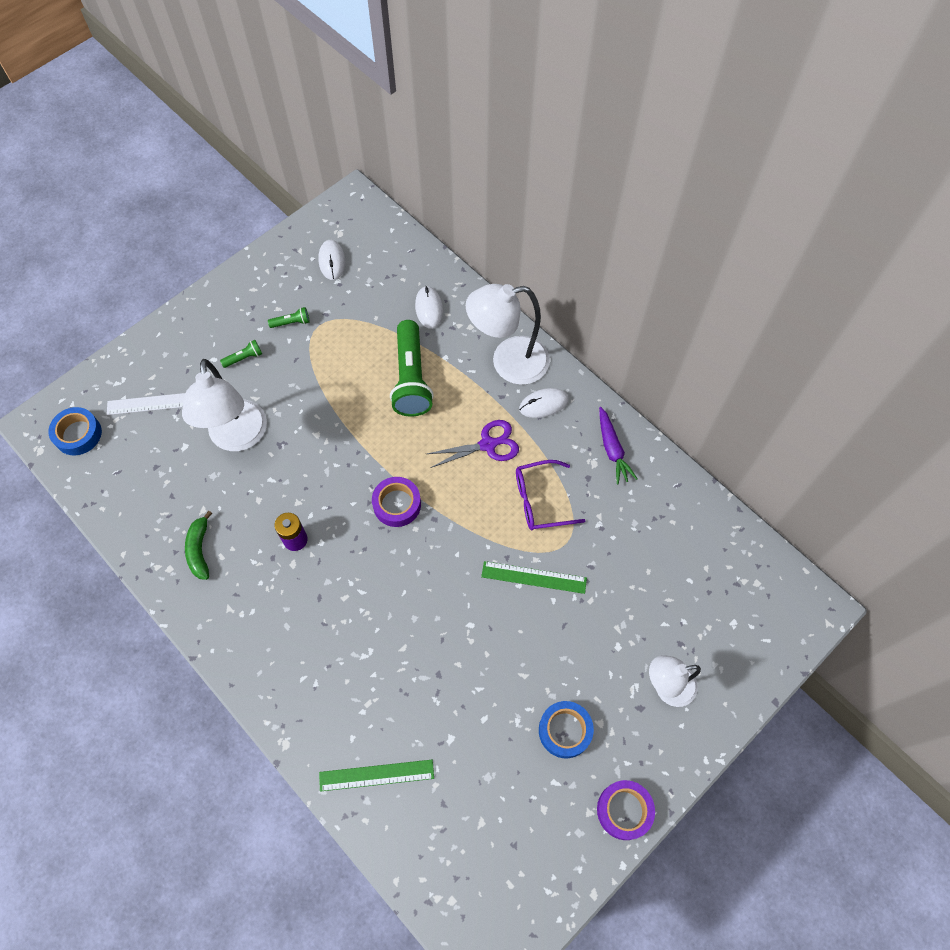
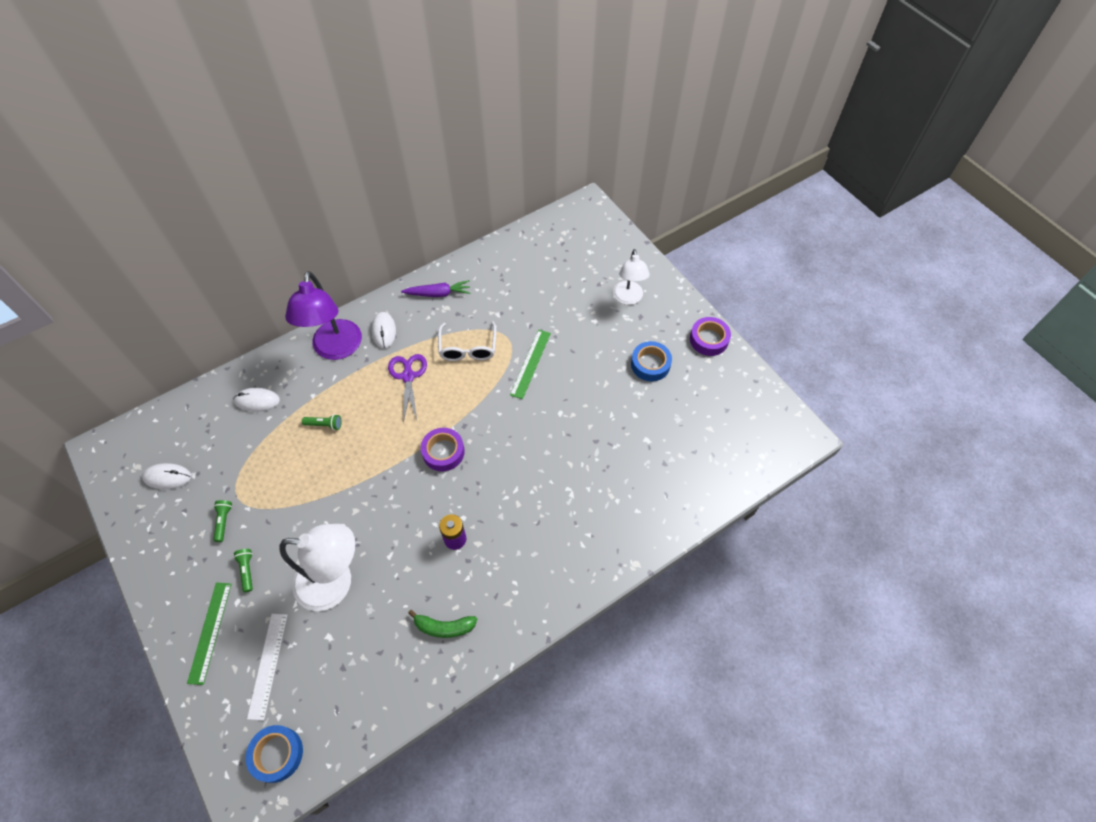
camera: 80 degrees left, 5 degrees down
(376, 775) = (668, 496): green ruler -> green ruler (210, 632)
(411, 378) = (324, 425): green flashlight -> green flashlight, size x0.41
(508, 363) = (336, 349): white lamp -> purple lamp
(540, 500) = (468, 348): purple glasses -> white glasses

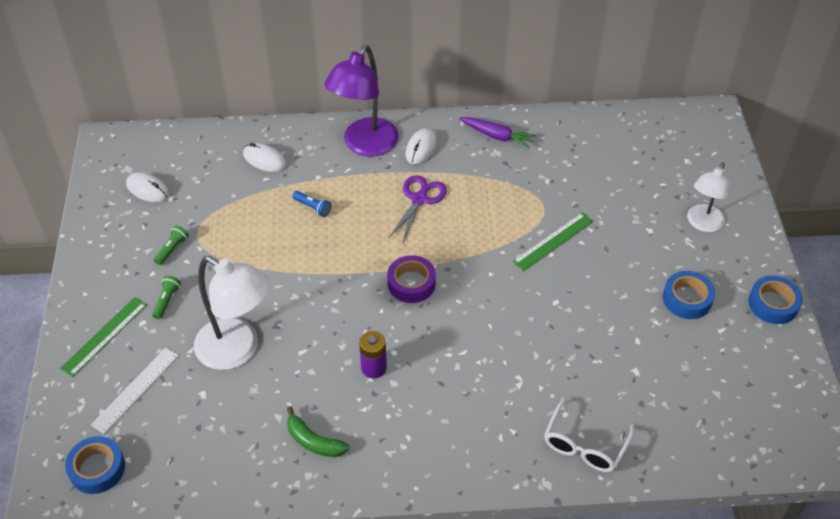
camera: 30 degrees right, 10 degrees down
(324, 425) = (313, 207): green flashlight -> blue flashlight
(468, 348) = (496, 199): white glasses -> white glasses (585, 445)
(709, 339) = (773, 304): purple tape -> blue tape

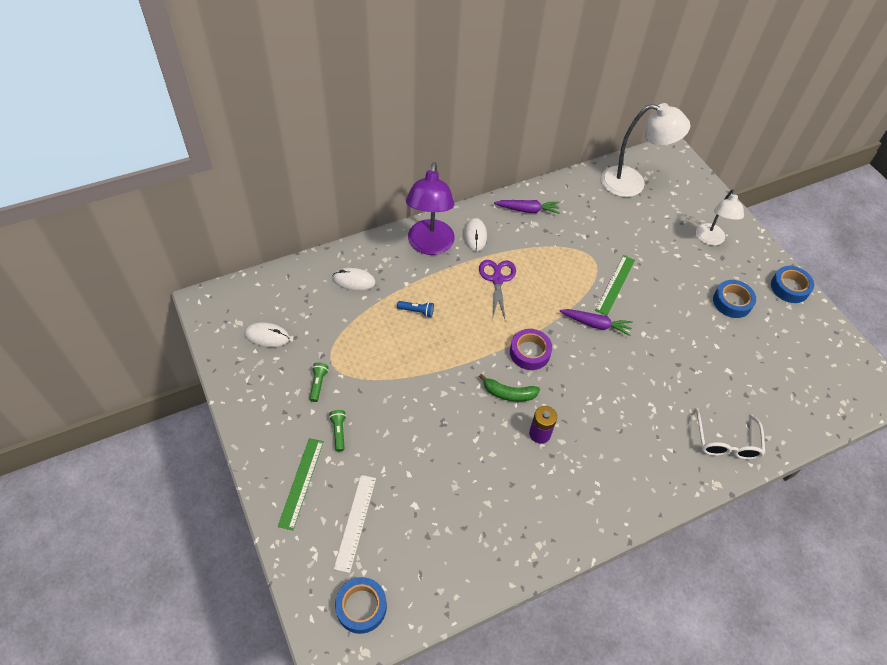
camera: 25 degrees left, 5 degrees up
(237, 350) = (423, 456): white lamp -> white lamp (632, 183)
(313, 441) = (527, 514): green banana -> green banana (508, 393)
(504, 276) = (595, 324): none -> purple carrot

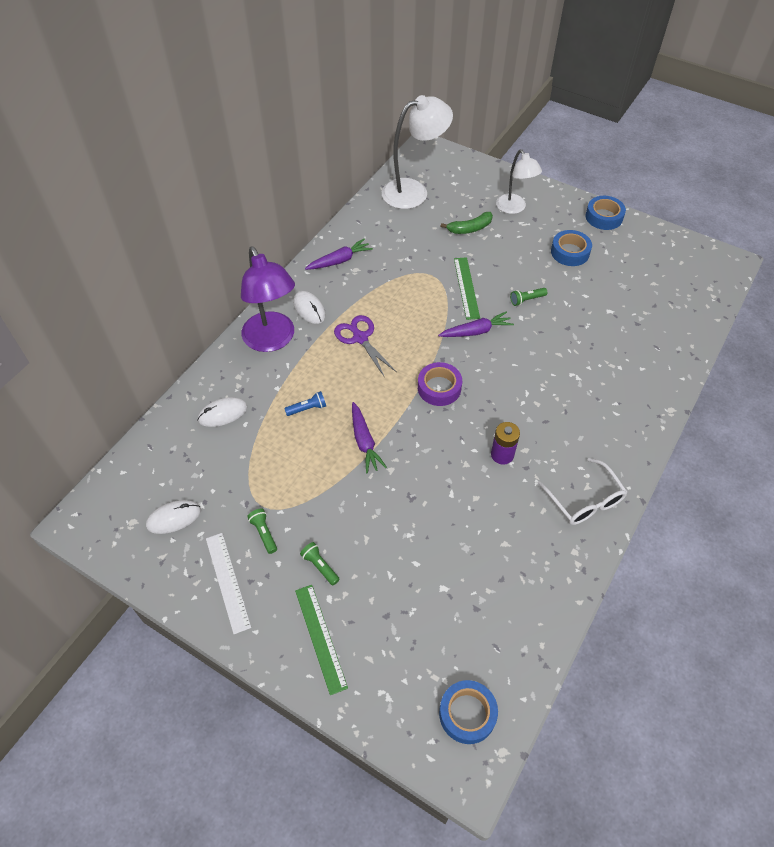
camera: 30 degrees left, 0 degrees up
(355, 522) = (401, 640): white ruler -> white ruler (228, 581)
(440, 360) = (364, 442): none -> purple carrot
(508, 393) = (449, 435): green banana -> green banana (470, 228)
(660, 322) = (526, 300): none -> green flashlight
(726, 442) = (652, 371): white glasses -> white glasses (585, 500)

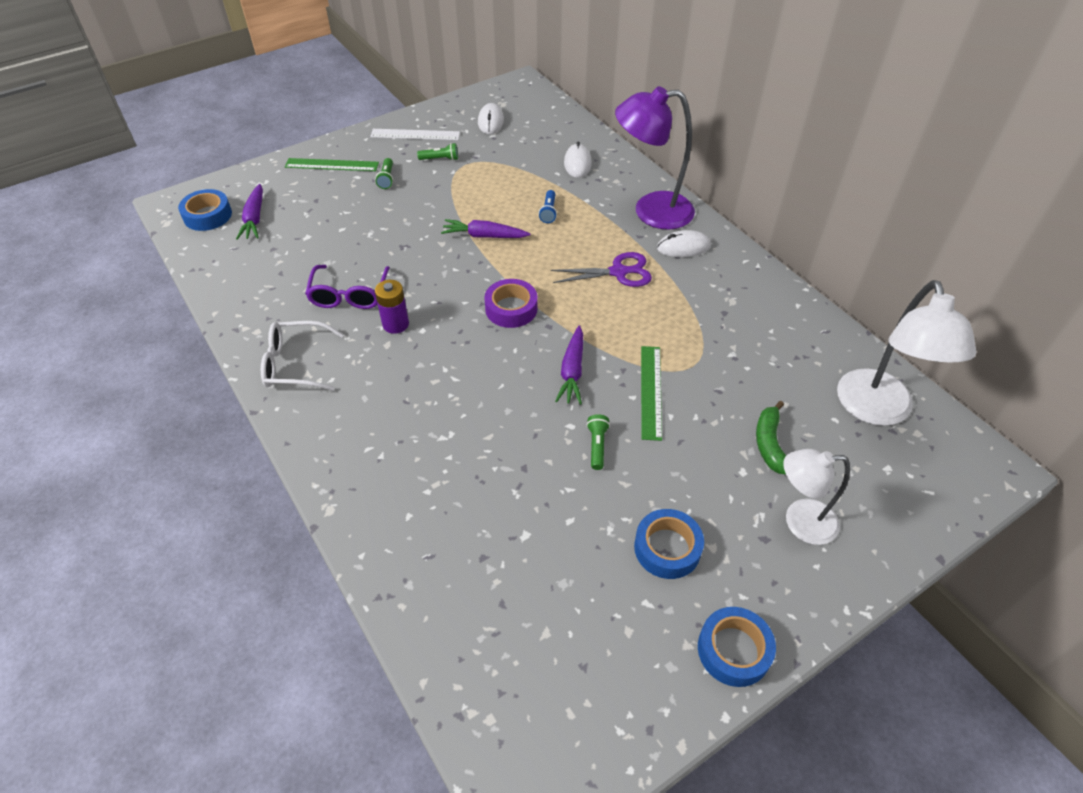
camera: 115 degrees right, 5 degrees down
(320, 566) = (387, 179): green flashlight -> green flashlight turned 105 degrees clockwise
(339, 260) = (754, 292): purple carrot -> purple carrot (254, 218)
(466, 288) = (651, 391): green ruler -> green ruler turned 75 degrees clockwise
(493, 505) = (349, 295): none -> purple glasses

